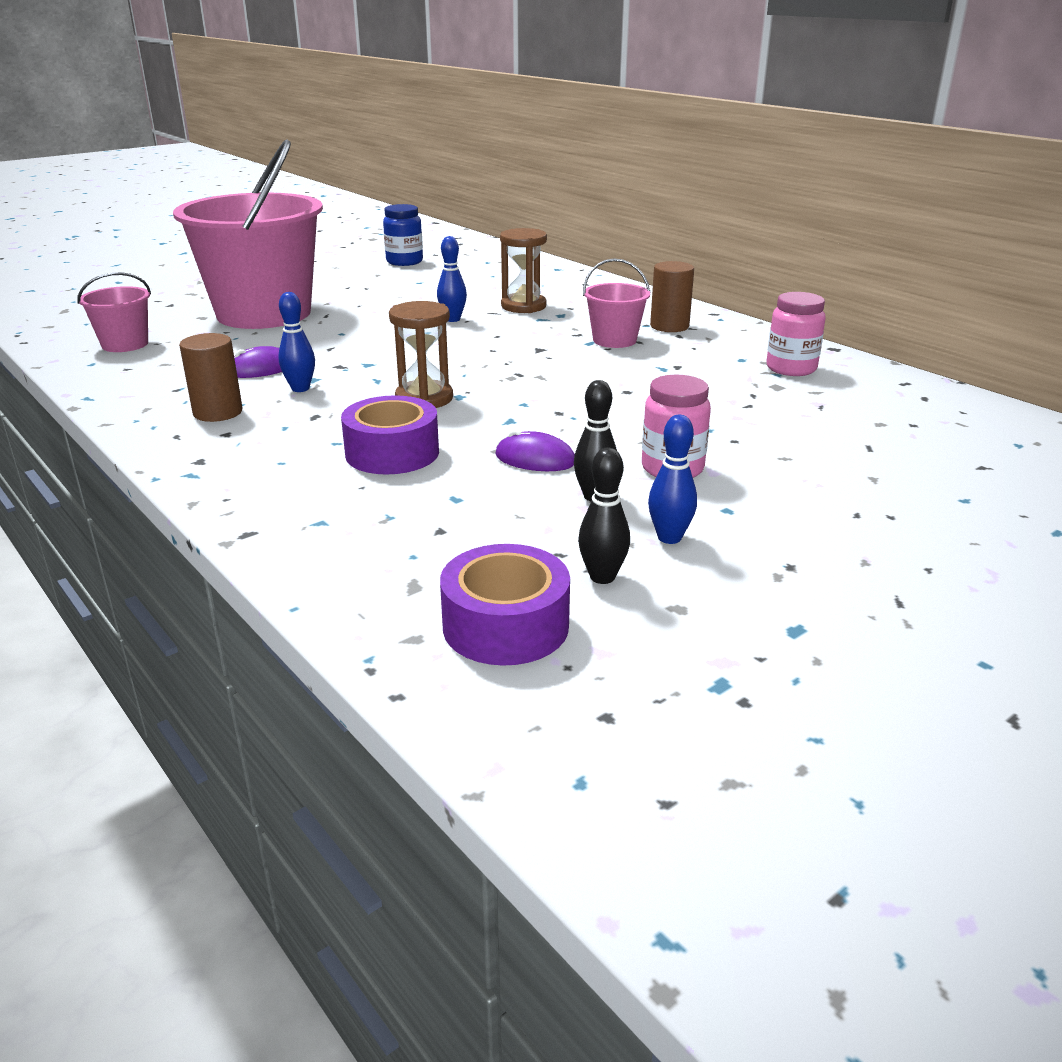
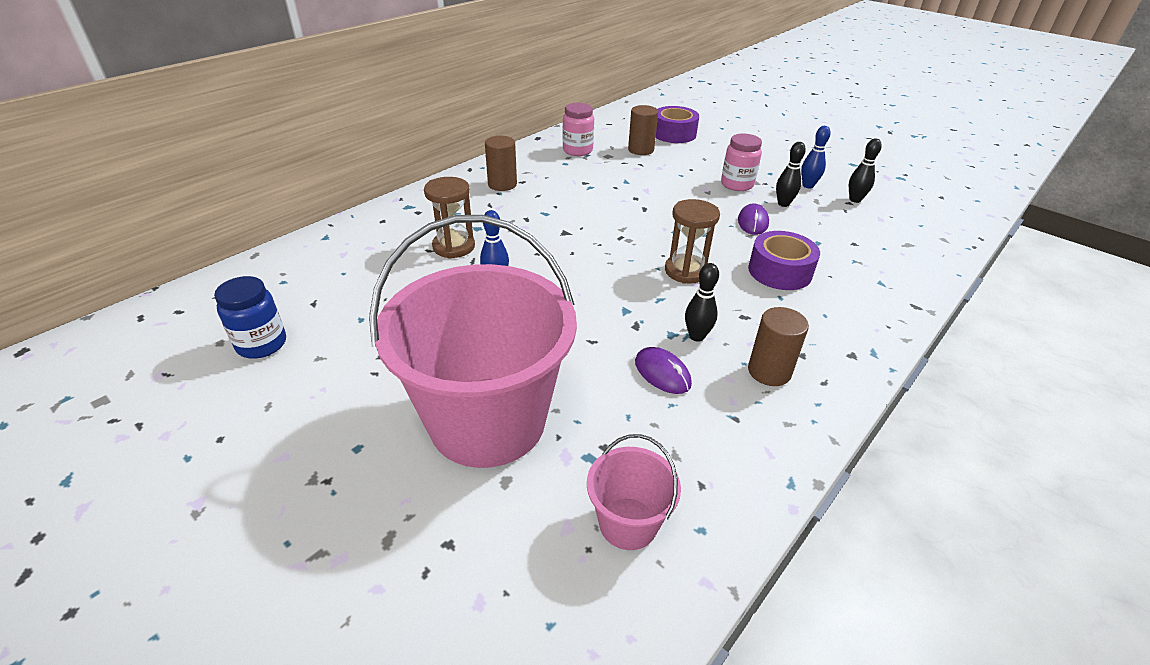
camera: 100 degrees left, 10 degrees up
(300, 388) = (696, 336): blue bowling pin -> black bowling pin
(505, 625) = (912, 219): purple tape -> purple tape (674, 134)
(614, 340) = (538, 204): pink bucket -> none
(808, 410) = (641, 150): none -> brown cylinder

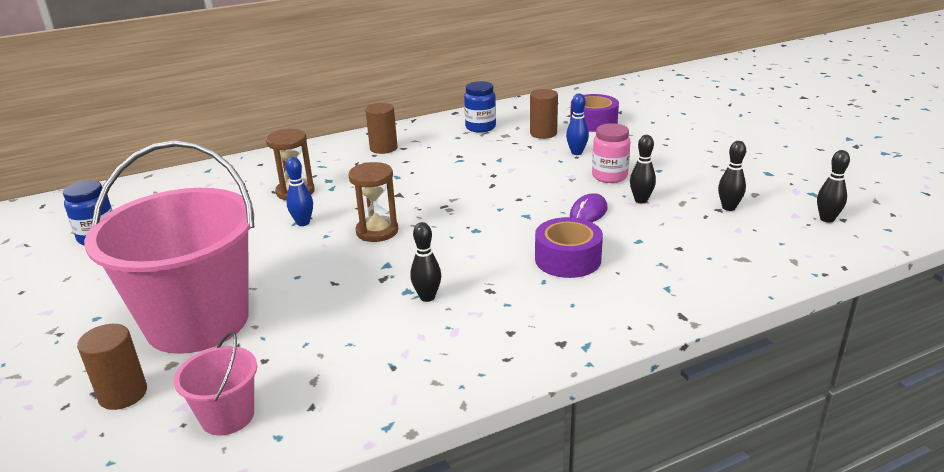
camera: 25 degrees right, 10 degrees down
(577, 150) = (480, 127): pink jar -> blue jar
(662, 373) = (366, 319): purple mouse -> none
(686, 271) = (475, 243): brown hourglass -> brown hourglass (377, 231)
(769, 371) = (463, 338): brown cylinder -> brown cylinder (123, 394)
(808, 185) = (688, 187): blue bowling pin -> blue bowling pin (576, 152)
(931, 198) = (827, 219): none -> black bowling pin

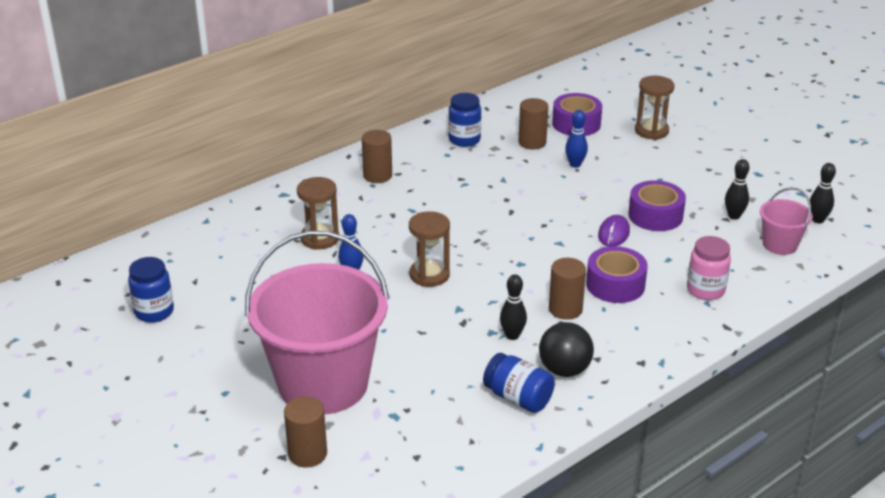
camera: 15 degrees left, 5 degrees up
(227, 416) = (409, 458): pink bucket -> pink bucket (780, 245)
(395, 364) = (518, 398): none -> blue jar
(466, 340) = (564, 370): none -> black ball
(500, 277) = (565, 309): none -> brown cylinder
(609, 176) = (617, 191): pink jar -> pink jar (705, 290)
(641, 200) = (655, 215): black bowling pin -> purple tape
(666, 132) = (651, 131): none -> brown hourglass

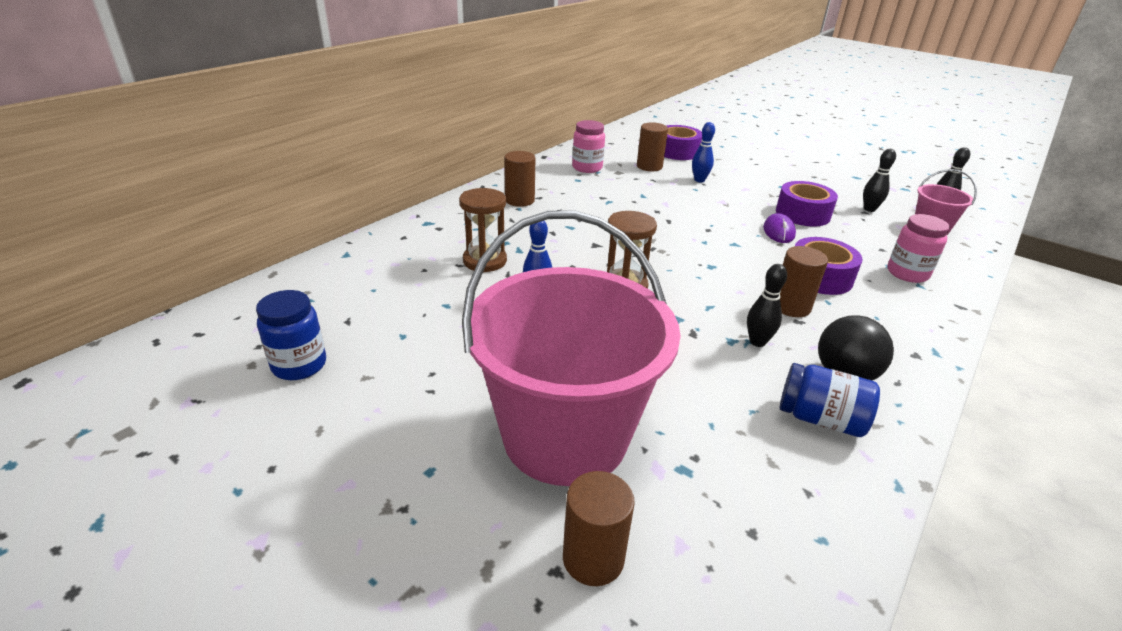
camera: 15 degrees left, 0 degrees up
(464, 140) = (587, 168): blue jar -> pink jar
(651, 131) = (743, 153): brown hourglass -> none

